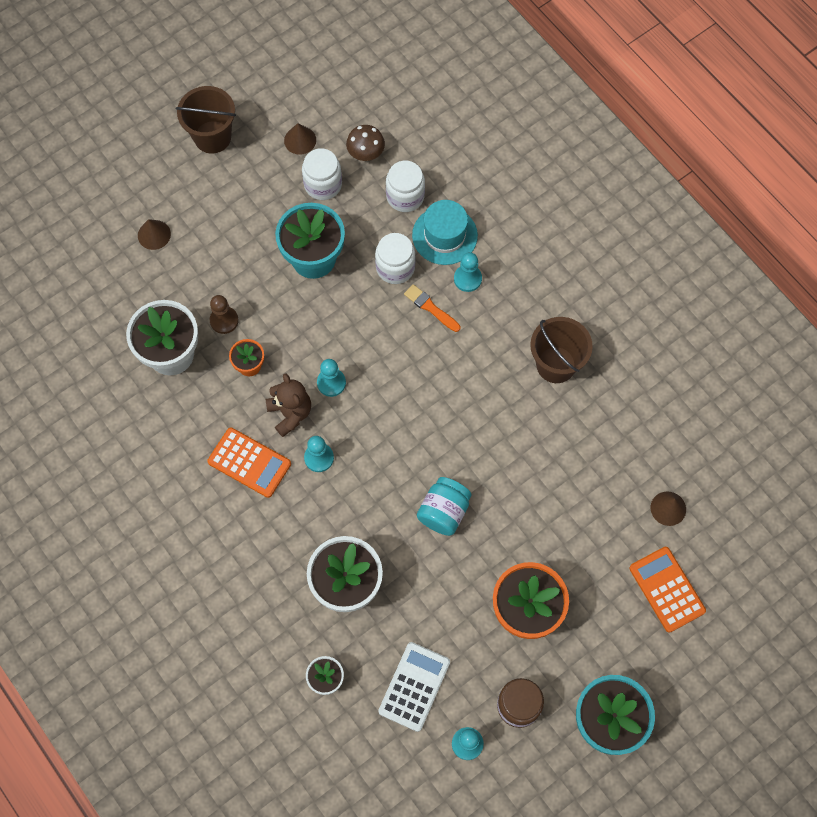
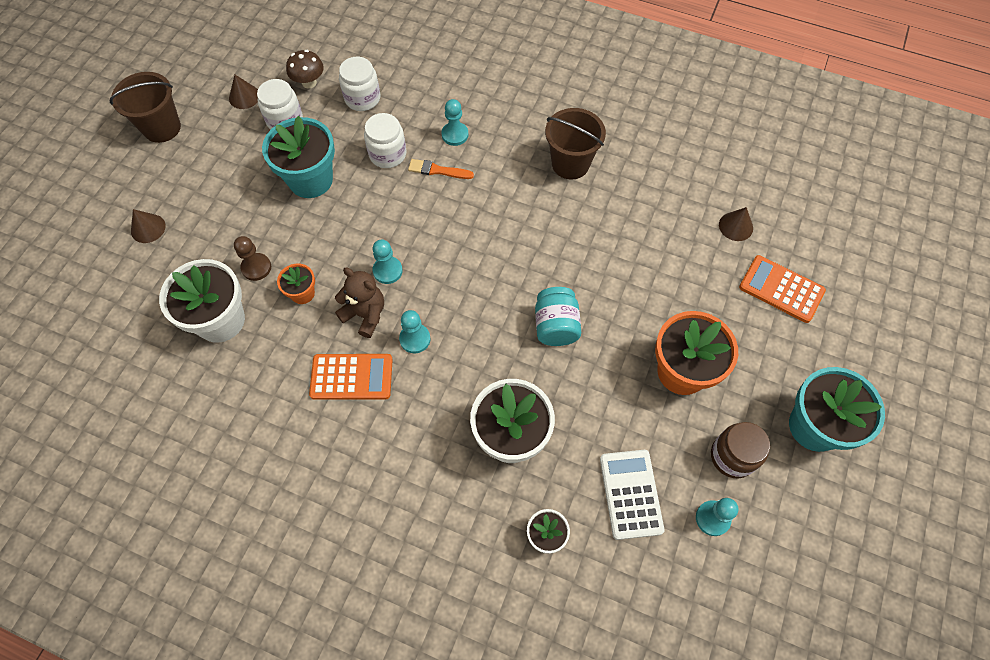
camera: 30 degrees left, 5 degrees down
(444, 235) = (414, 112): turquoise hat -> none

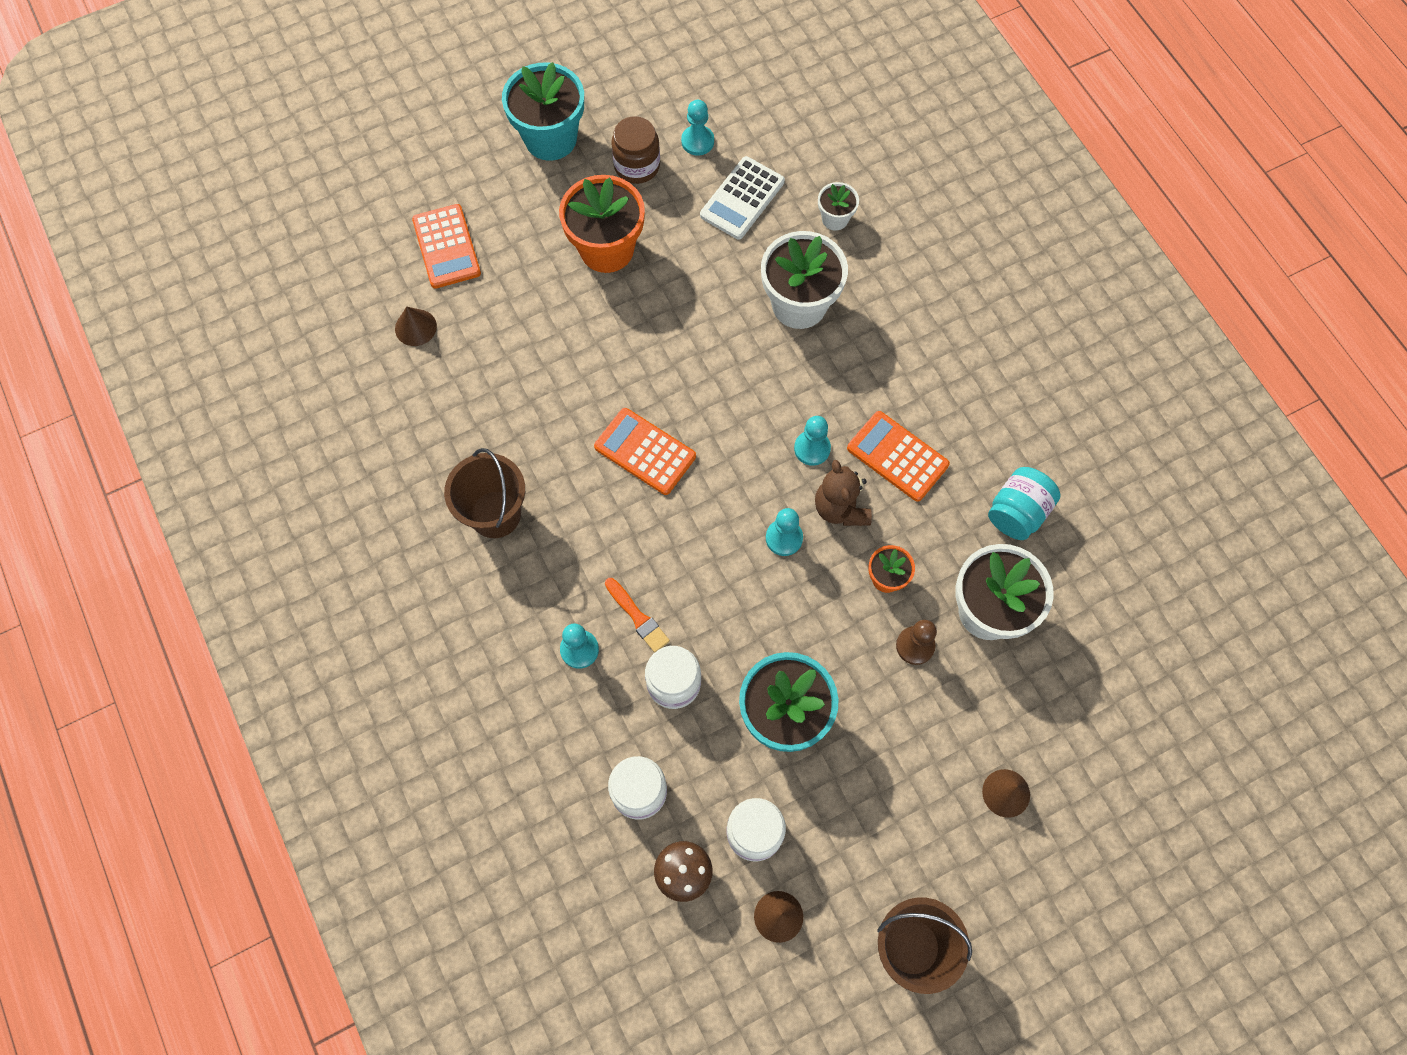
camera: 140 degrees left, 5 degrees up
(520, 258) = (645, 452): none -> orange calculator
(555, 326) = (674, 364): turquoise jar -> turquoise jar (1017, 512)

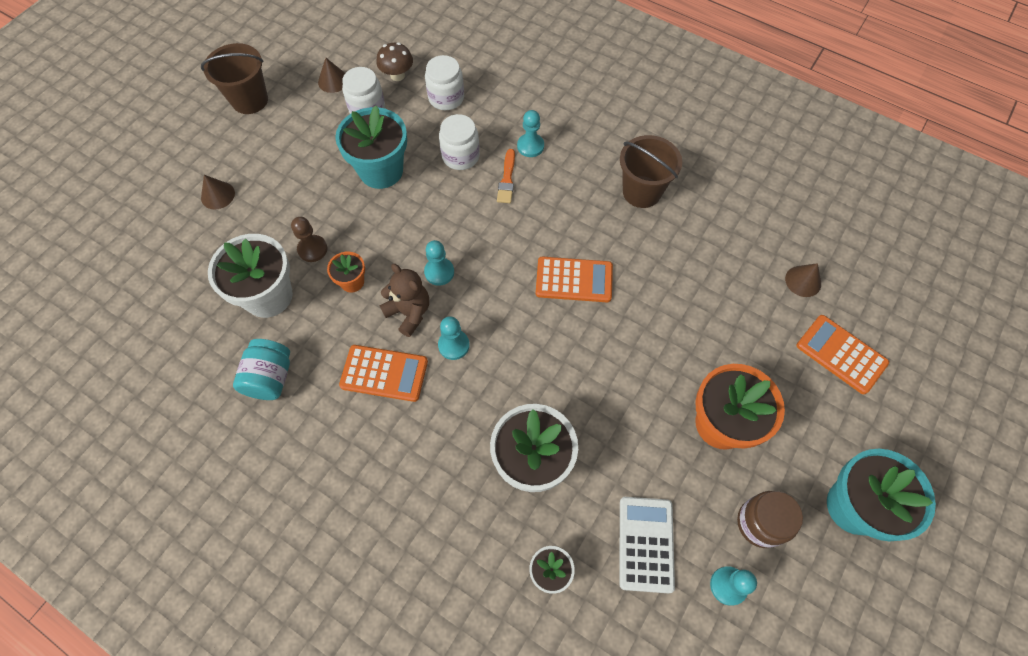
camera: 150 degrees right, 5 degrees down
(637, 617) = (507, 179): orange brush -> orange brush turned 105 degrees counterclockwise

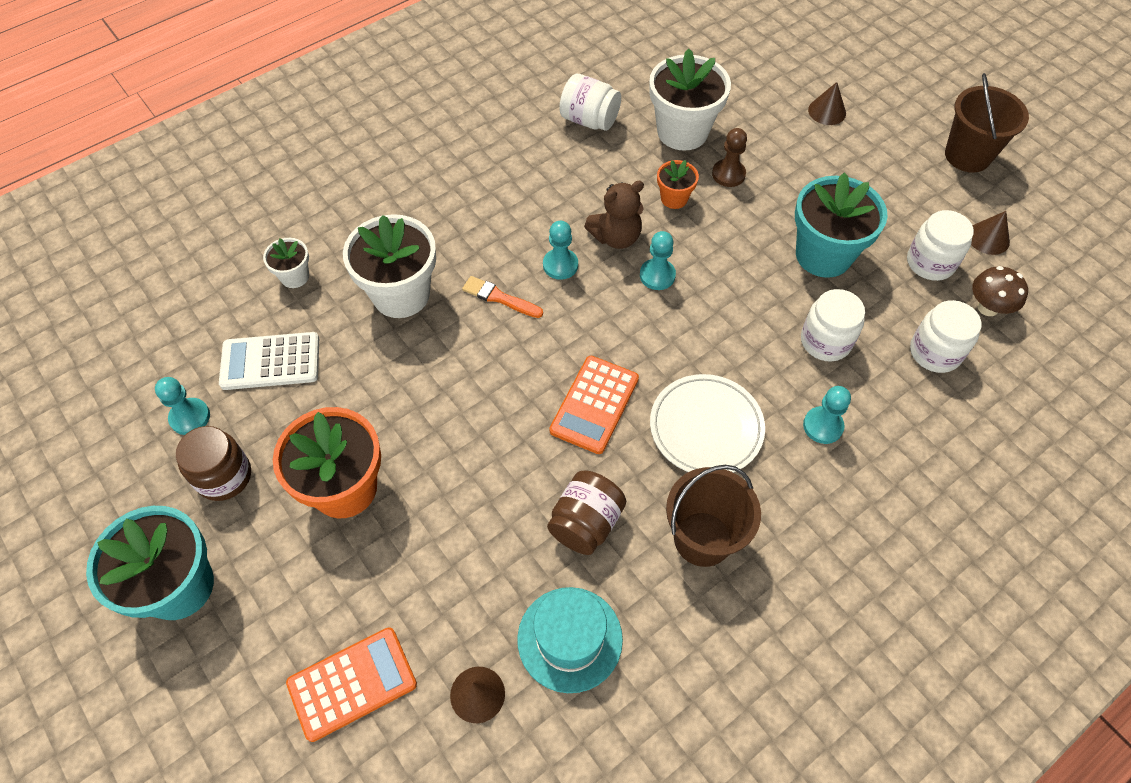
camera: 110 degrees right, 5 degrees down
(270, 378) = (589, 120): turquoise jar -> white jar
(384, 373) = (555, 202): orange calculator -> none
(507, 179) = (772, 381): orange brush -> orange brush (499, 298)
(561, 208) = (706, 427): none -> white plate
(645, 544) = (270, 362): white calculator -> white calculator turned 150 degrees clockwise
(665, 258) = (586, 523): none -> brown jar
(742, 243) = (570, 639): none -> turquoise hat

